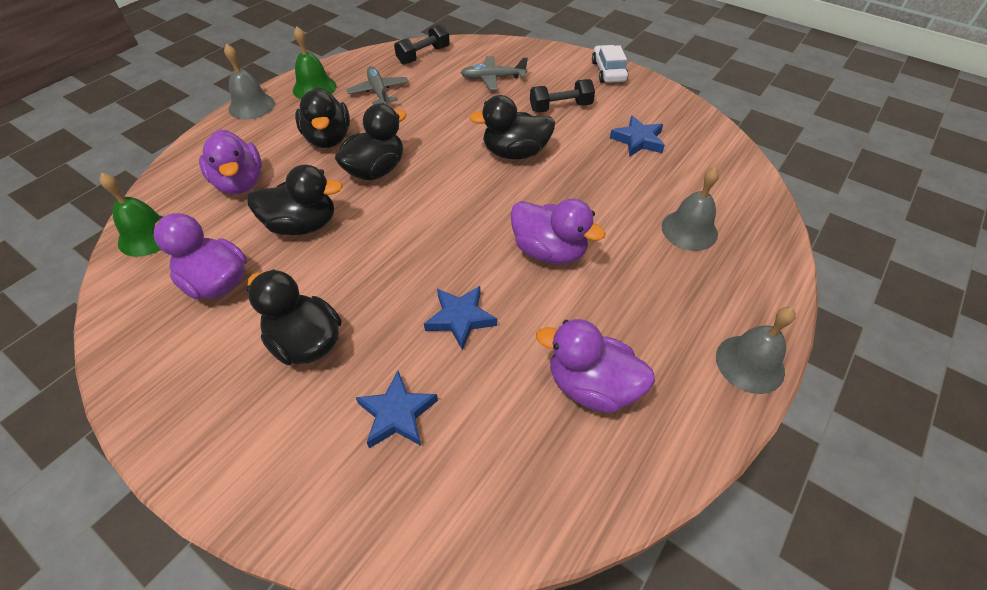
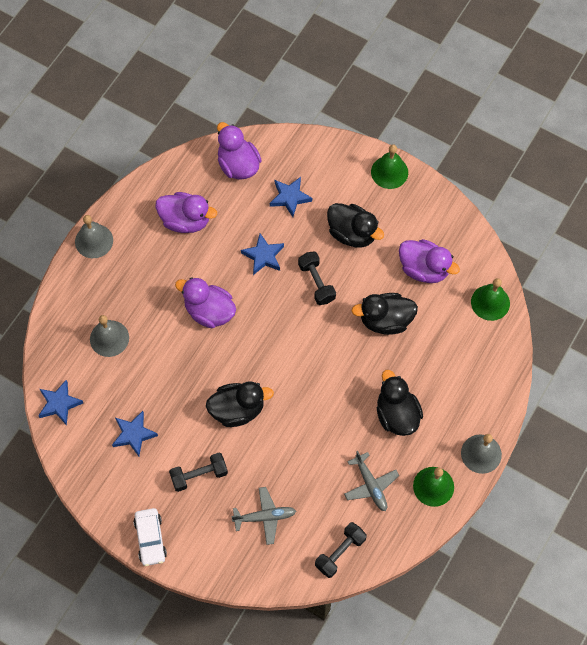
camera: 175 degrees right, 15 degrees up
(192, 450) = (389, 172): none -> green bell
(240, 183) = (448, 358): purple duck -> purple duck (238, 165)
(376, 170) = (347, 380): black duck -> none
(385, 276) = (316, 282): none -> black dumbbell
(736, 170) = (59, 404): none -> blue star

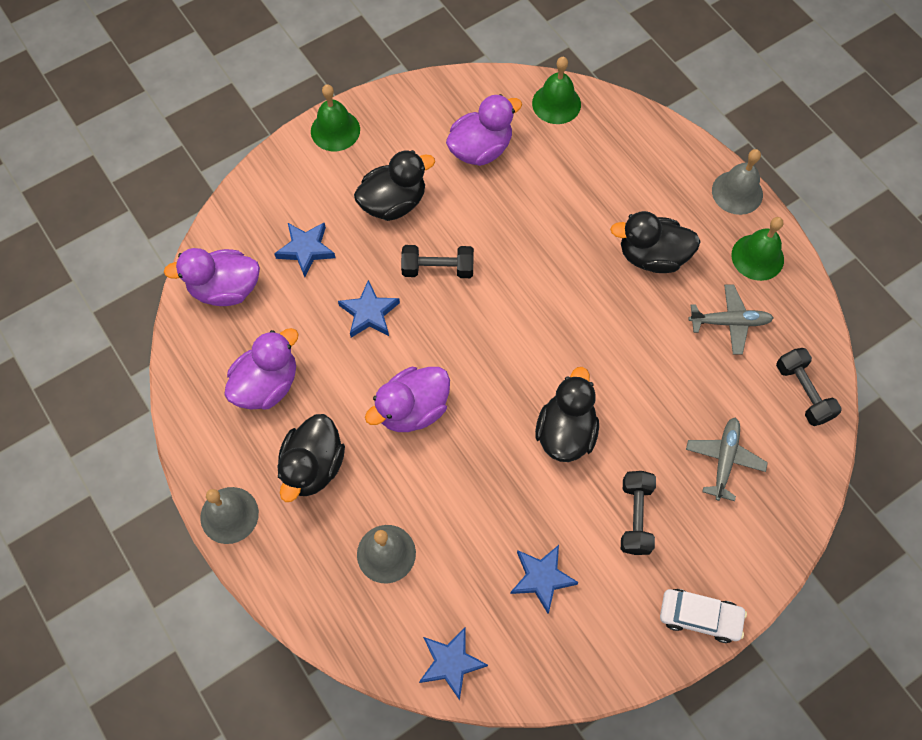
camera: 65 degrees left, 0 degrees up
(385, 320) = (526, 216): black duck -> black duck (313, 466)

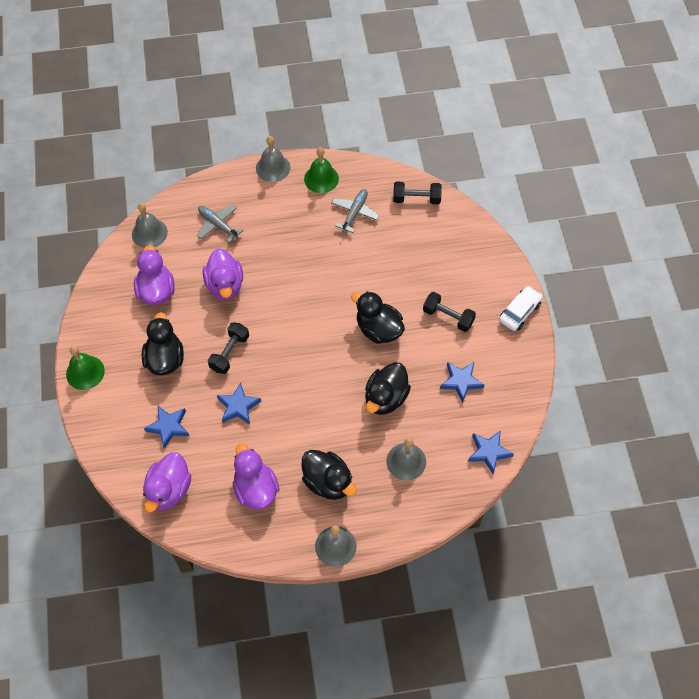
camera: 65 degrees left, 5 degrees down
(412, 409) = (319, 408): purple duck -> purple duck (225, 285)
(556, 103) = (149, 233): green bell -> grey bell
(652, 256) = (289, 231): black duck -> black duck (385, 398)
(724, 460) = (436, 257): grey plane -> grey plane (218, 225)

